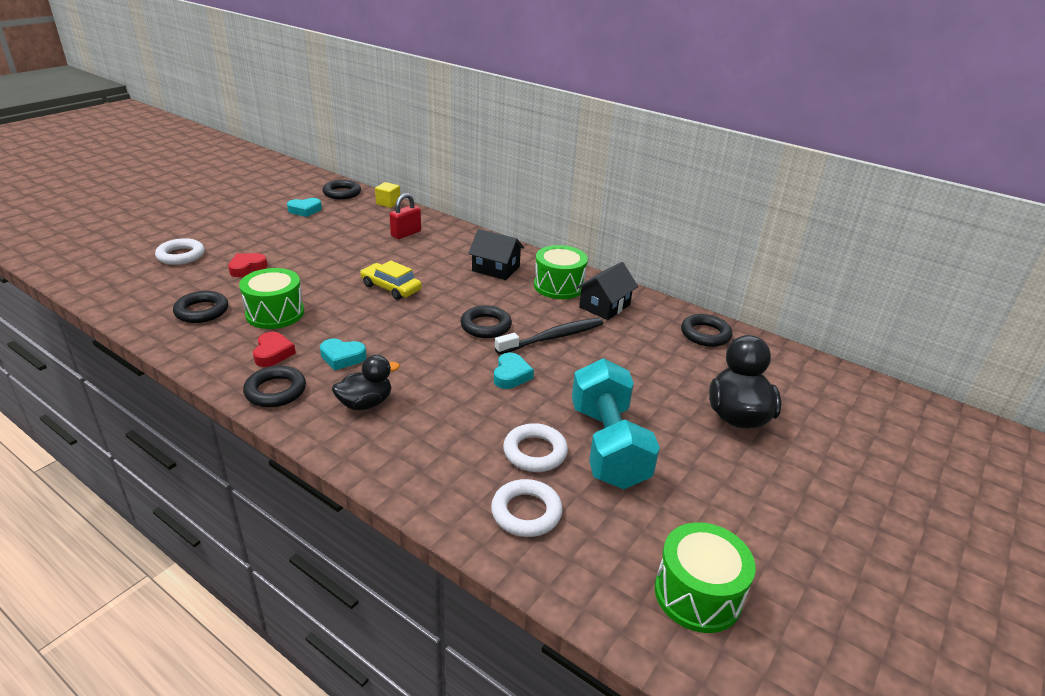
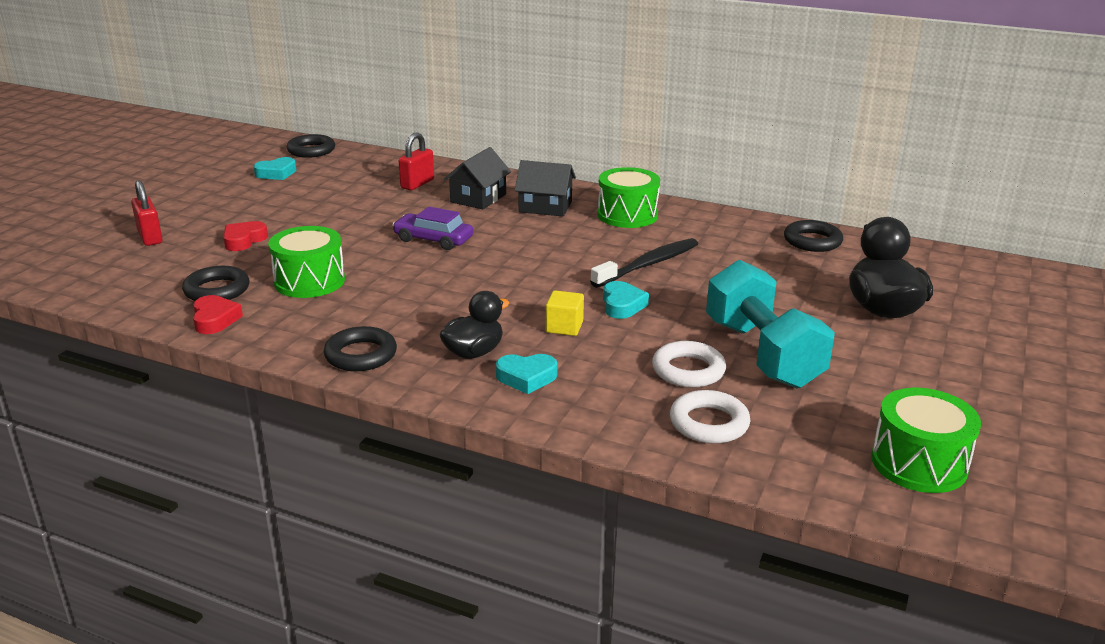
camera: 10 degrees left, 5 degrees down
(181, 255) = (150, 237): white ring -> red padlock
(273, 353) = (333, 320): red heart -> red heart (215, 319)
(342, 357) = (419, 313): turquoise heart -> turquoise heart (526, 377)
(388, 203) = (376, 155): yellow cube -> yellow cube (564, 327)
(391, 288) = (433, 239): yellow car -> purple car
(486, 326) = (566, 263): black ring -> none
(604, 306) = (689, 228): black house -> black house (478, 198)

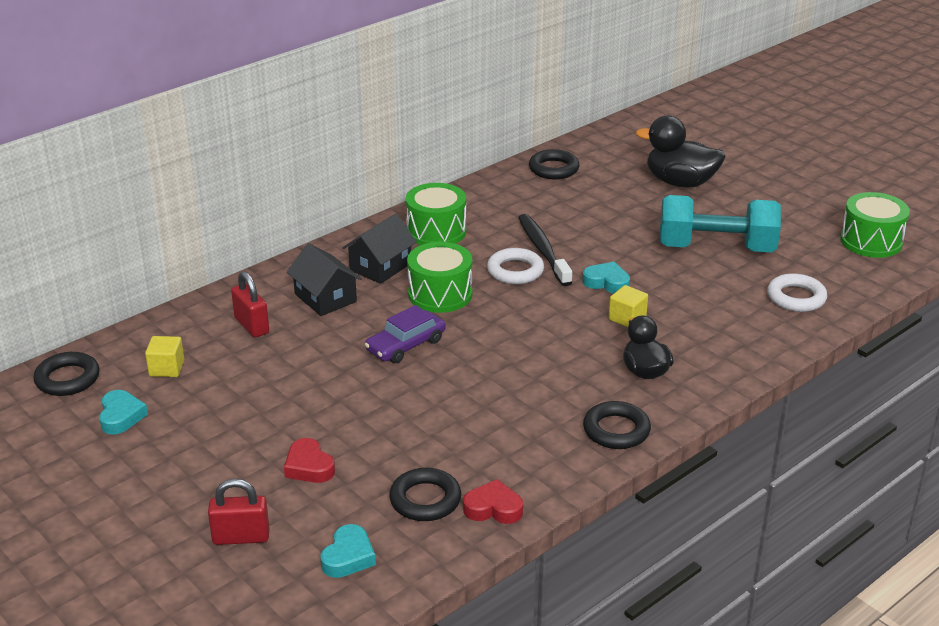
camera: 65 degrees left, 5 degrees up
(309, 281) = (447, 436): green drum -> green drum (440, 294)
(342, 172) = (166, 368): none -> yellow cube
(526, 377) = (698, 356): turquoise heart -> turquoise heart (348, 557)
(688, 370) = (723, 284): white ring -> white ring (515, 271)

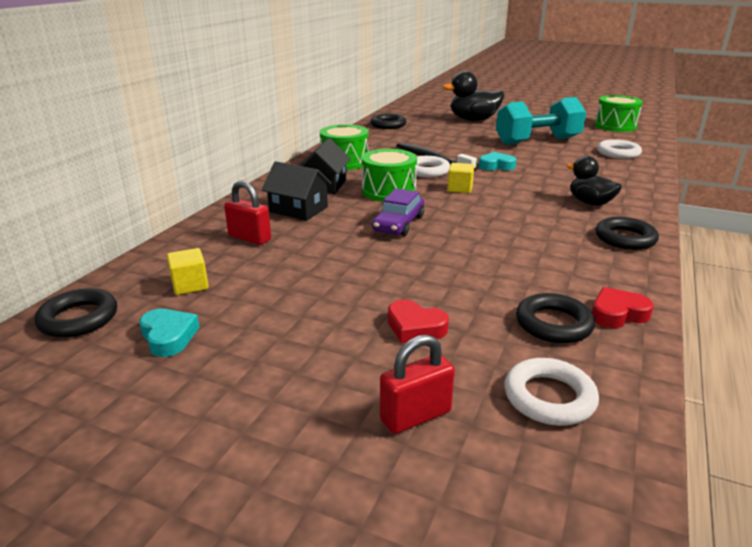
camera: 25 degrees left, 5 degrees down
(348, 557) = (549, 397): turquoise heart -> white ring
(627, 318) = (536, 180): yellow cube -> yellow cube (460, 188)

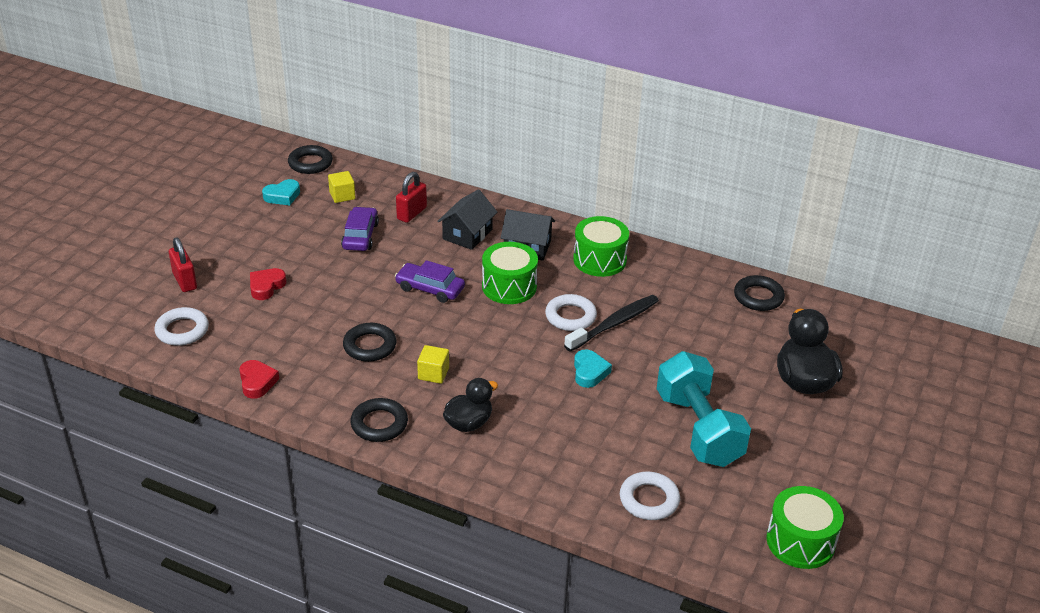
camera: 90 degrees right, 10 degrees up
(293, 266) = (360, 236): none -> purple car
(460, 188) = (515, 334): yellow cube -> yellow cube (433, 374)
(553, 324) = (253, 348): black ring -> black ring (370, 346)

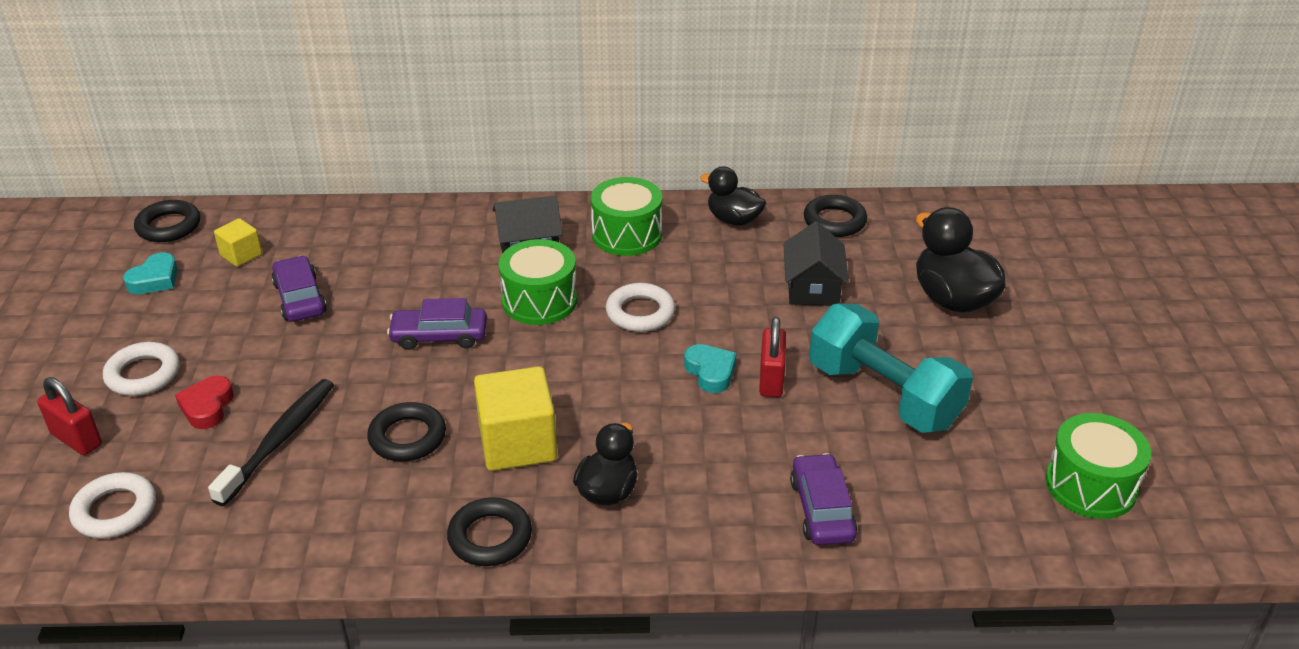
camera: 25 degrees left, 0 degrees up
(257, 382) = (277, 544): red heart -> none
(412, 213) = (351, 249): red padlock -> red padlock (771, 380)
(433, 374) = (518, 443): yellow cube -> yellow cube, size x1.89
(467, 234) = (442, 253): black house -> black house (812, 287)
(598, 485) = (822, 509): none -> purple car
(614, 324) = (697, 304): black toothbrush -> black toothbrush (279, 440)
(649, 500) = (892, 503): white ring -> white ring (143, 374)
(684, 273) = (733, 219): none -> black duck

